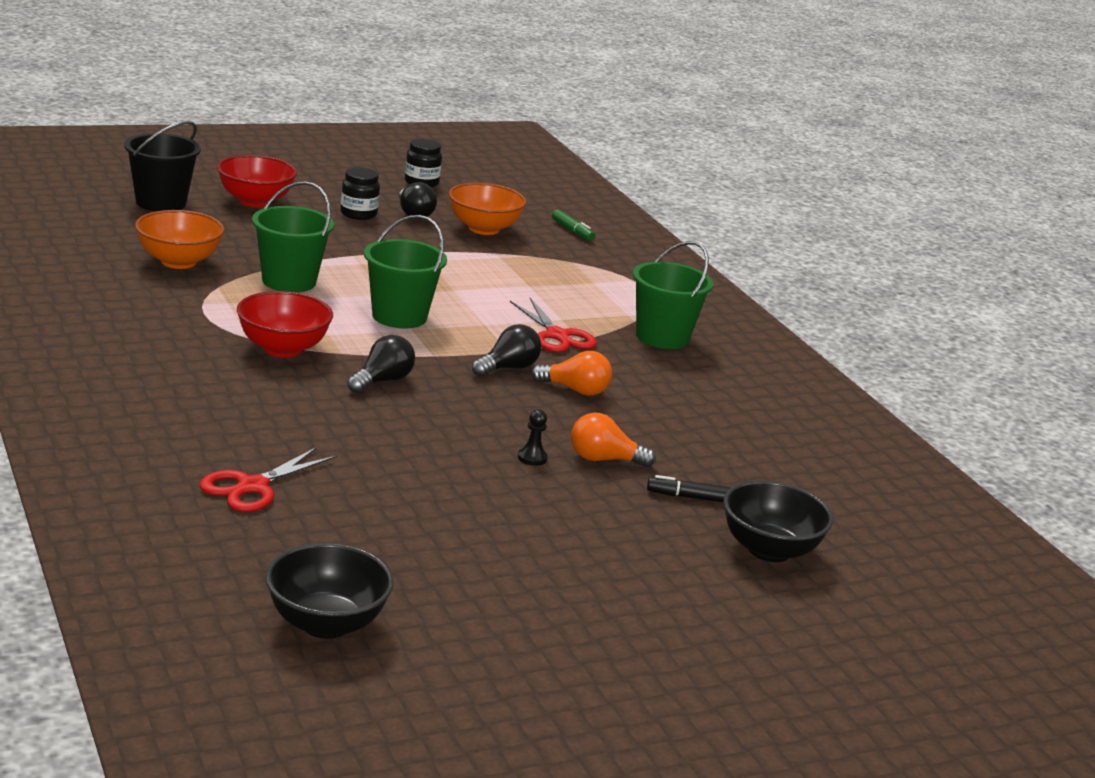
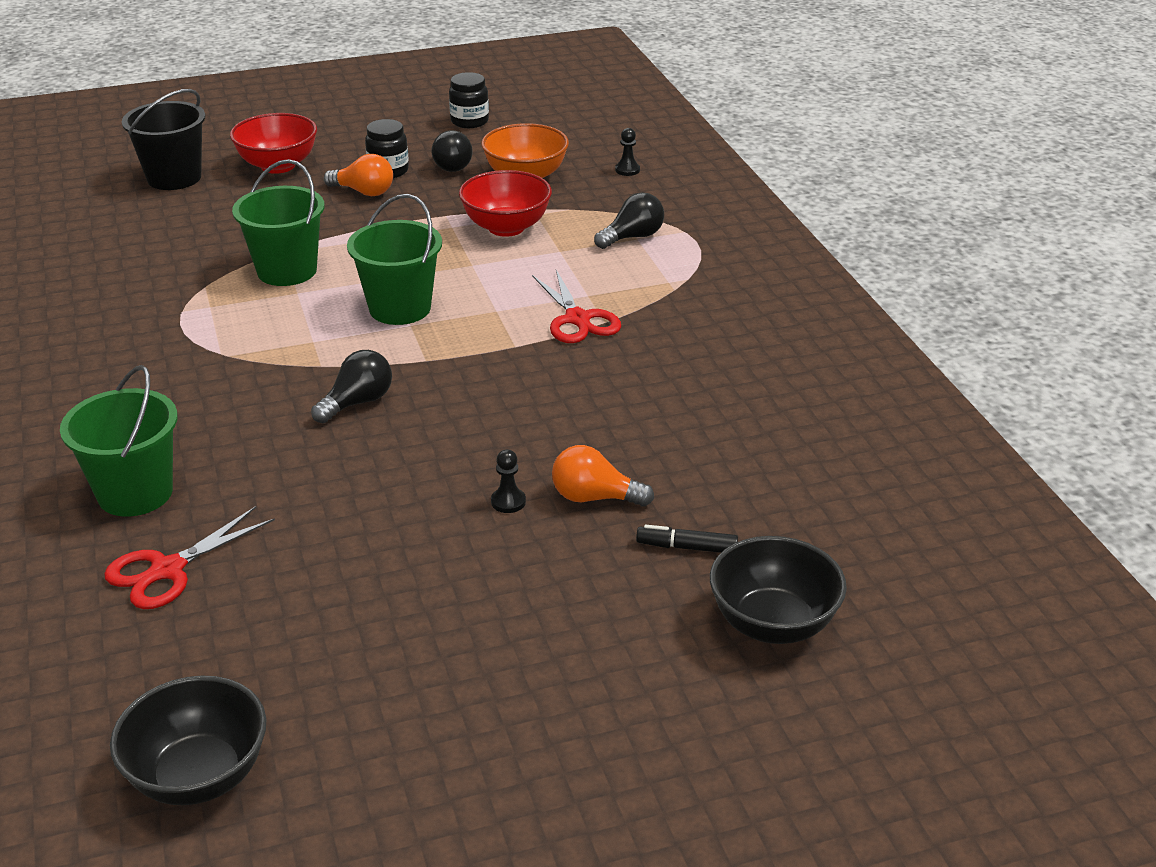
camera: 10 degrees right, 10 degrees up
(178, 262) = (171, 255): orange bowl -> none
(282, 349) = (255, 366): red bowl -> red bowl (506, 227)
(508, 368) = (509, 371): black light bulb -> black light bulb (632, 237)
(572, 231) = (627, 170): green marker -> black pawn
(575, 390) = (582, 397): orange light bulb -> orange light bulb (364, 192)
(662, 337) = (703, 310): green bucket -> green bucket (135, 493)

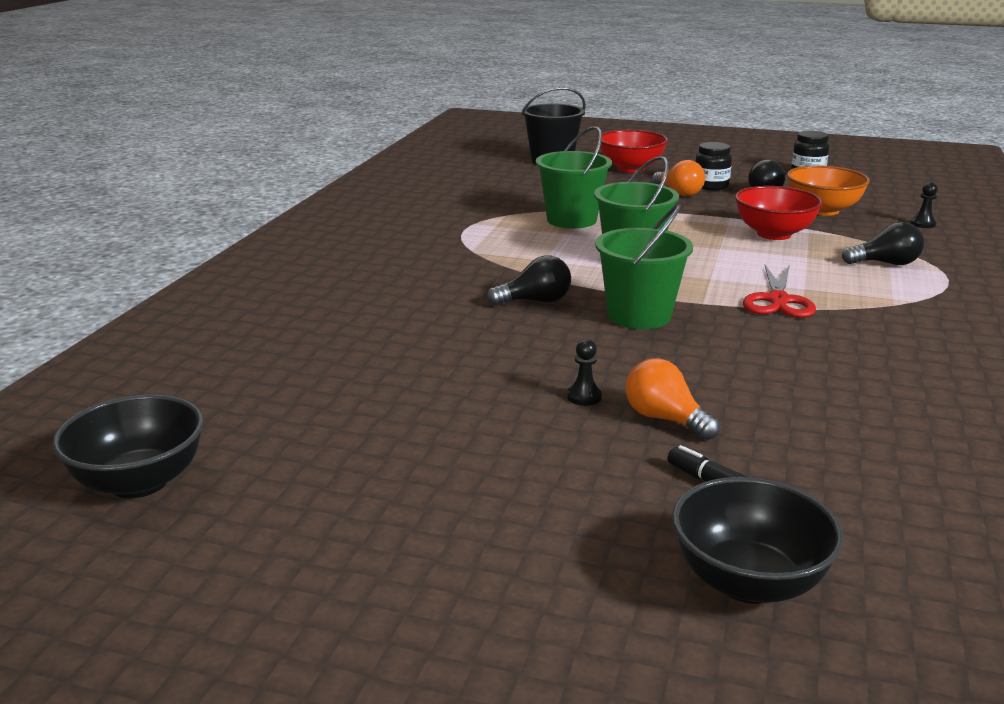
camera: 35 degrees right, 10 degrees down
(135, 493) = (321, 305): green bucket -> green bucket (639, 316)
(168, 570) = (285, 353): red scissors -> none

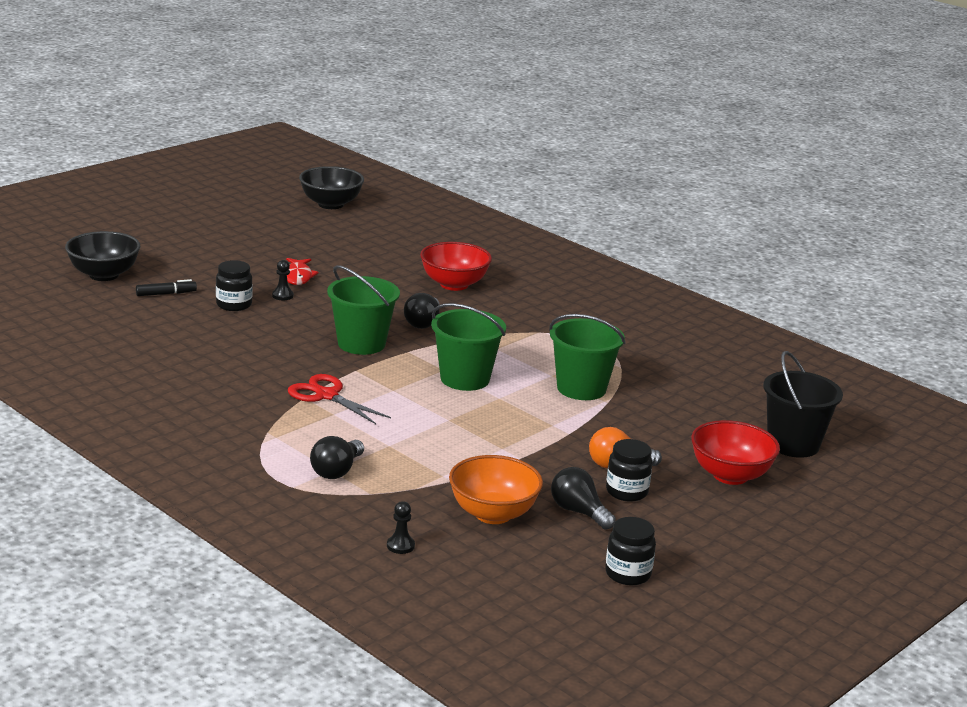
camera: 115 degrees right, 0 degrees up
(505, 407) = (298, 276): none -> red fish
(665, 419) = (234, 305): orange light bulb -> black jar
(774, 234) = (455, 457): red bowl -> red bowl (454, 284)

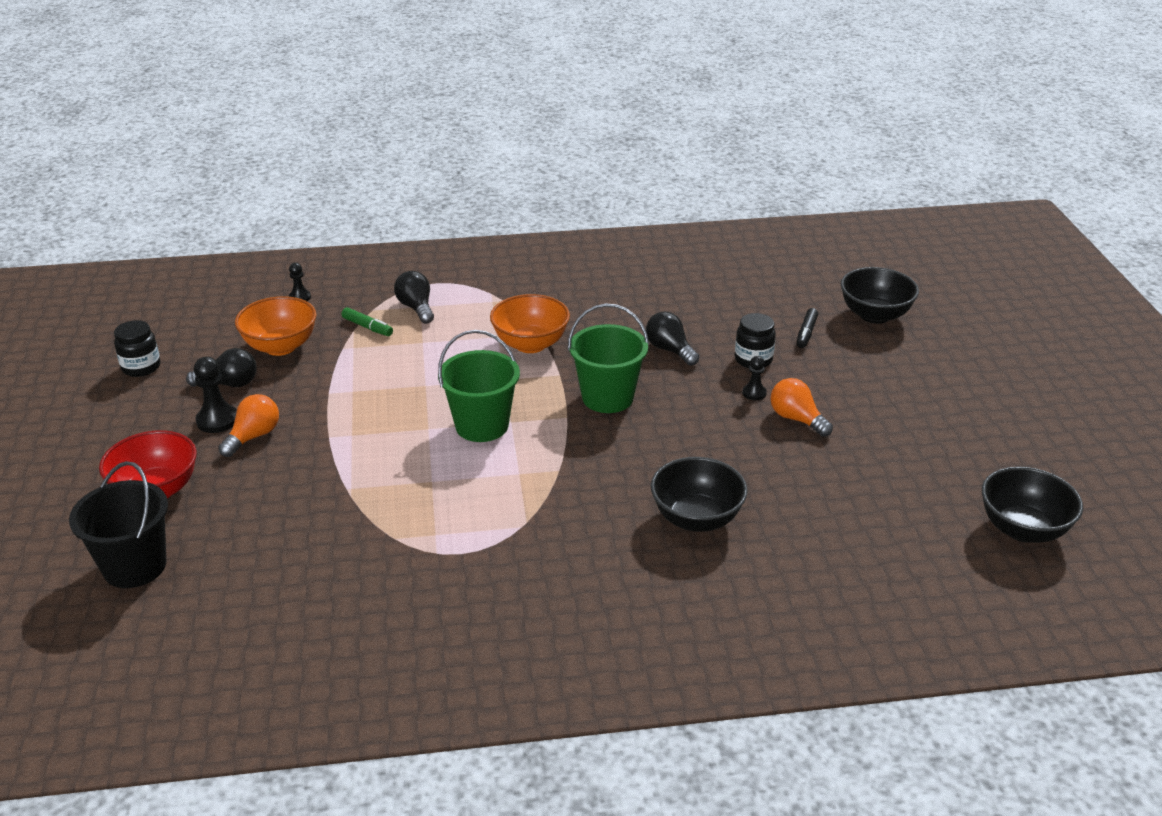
camera: 130 degrees right, 10 degrees up
(298, 276) = (796, 419): red fish -> orange light bulb
(326, 396) = (530, 344): red scissors -> orange bowl
(402, 483) = (367, 327): none -> green marker
(423, 323) = (618, 453): black light bulb -> black light bulb (670, 350)
(454, 284) = (696, 519): red bowl -> black bowl
(581, 388) = (388, 487): green bucket -> none
(626, 492) = (217, 420): black jar -> black pawn

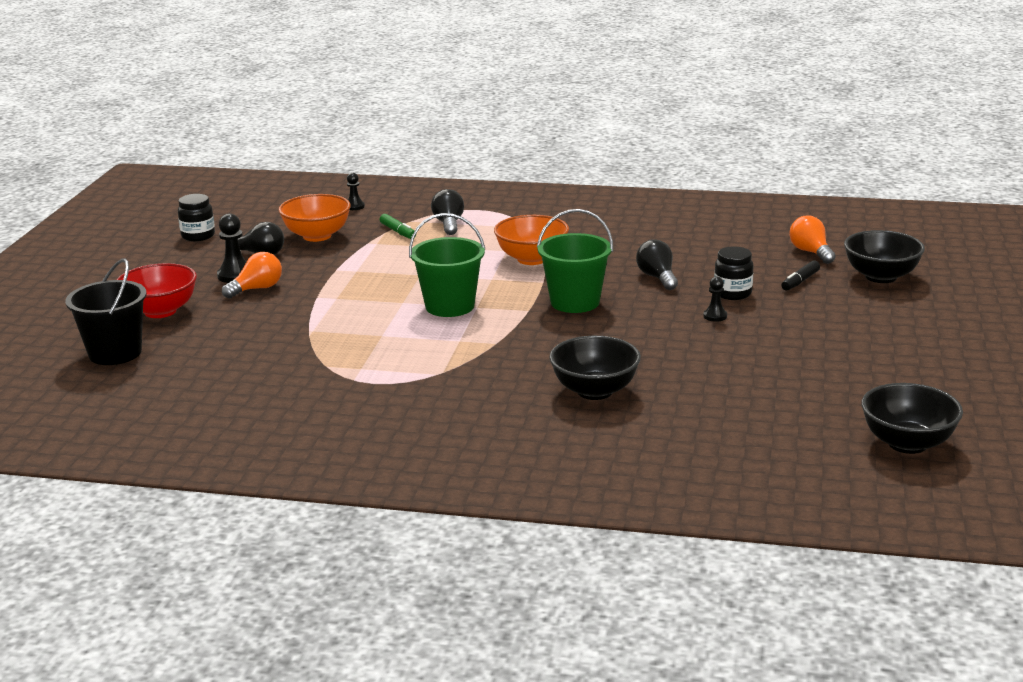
camera: 20 degrees right, 10 degrees down
(796, 419) = (742, 339): orange light bulb -> orange light bulb (811, 252)

